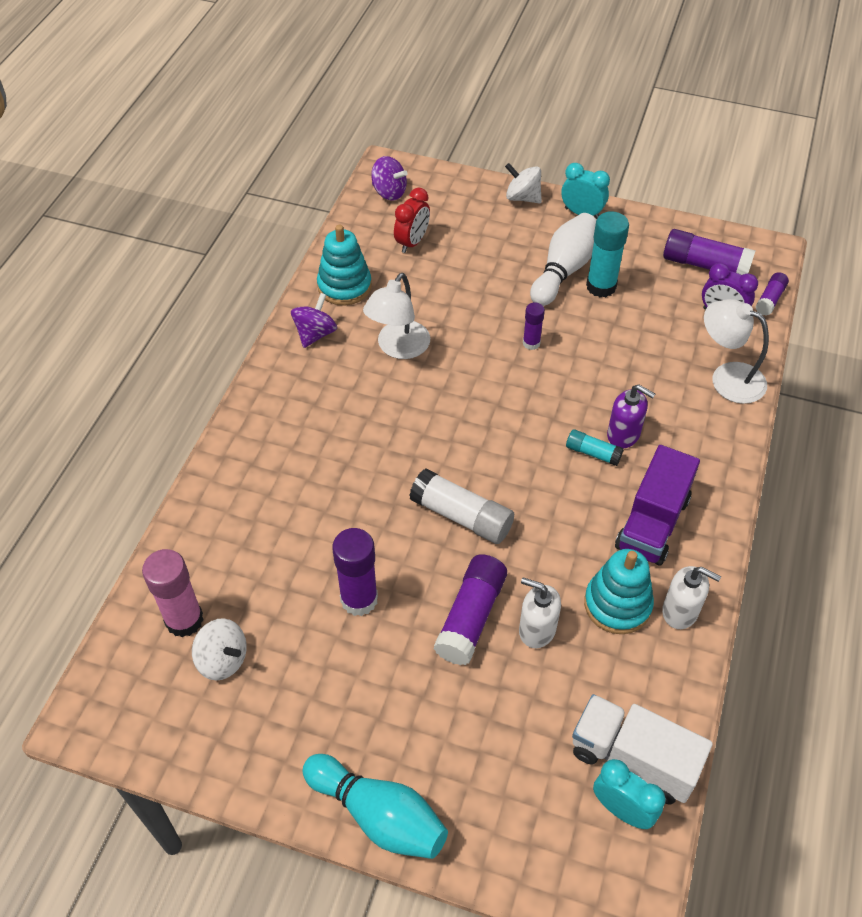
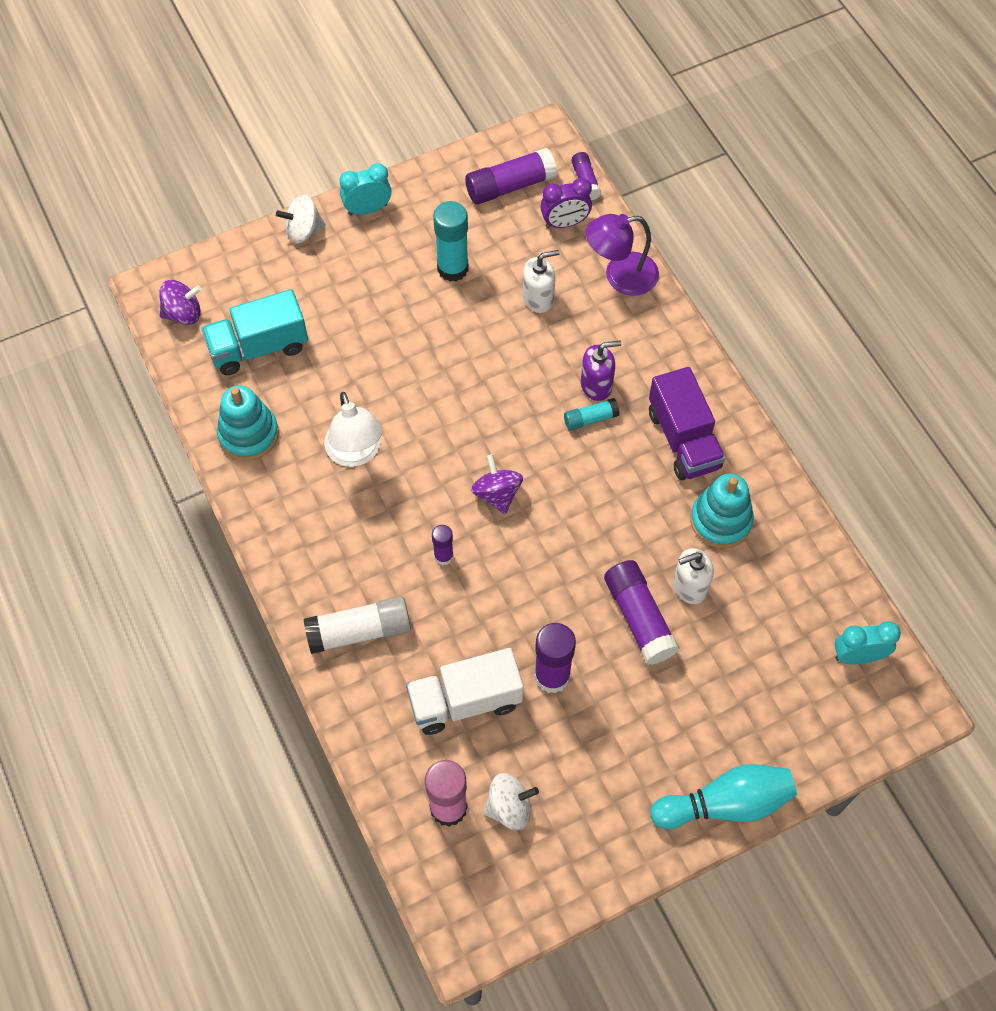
camera: 45 degrees left, 10 degrees up
(315, 334) = (275, 497): purple spinning top -> purple spinning top (497, 494)
(412, 242) = (259, 347): red clock -> turquoise truck
(461, 516) = (553, 549): white glue stick -> white glue stick (359, 631)
(531, 343) = (453, 363): purple glue stick -> purple glue stick (443, 556)
(563, 270) = (409, 276): white bowling pin -> none
(633, 759) = (832, 617): white truck -> white truck (465, 701)
(680, 611) = (763, 489): white soap dispenser -> white soap dispenser (538, 298)
(727, 378) = (620, 276): white lamp -> purple lamp

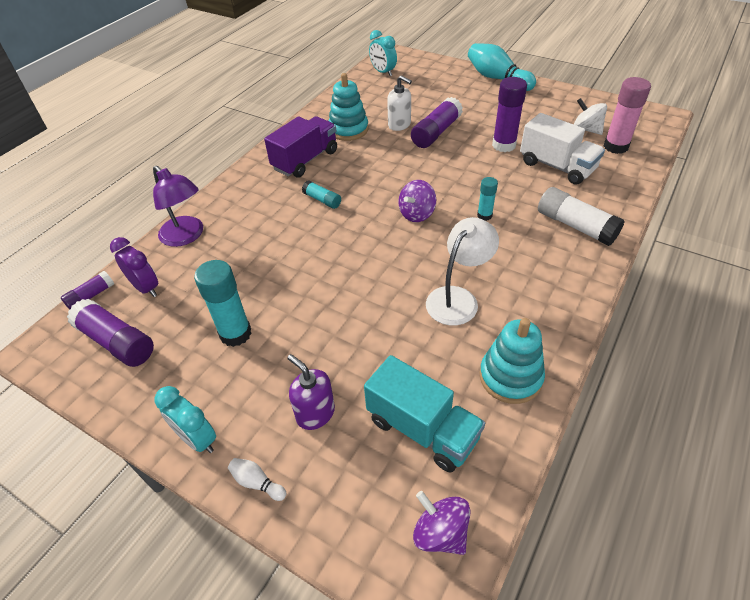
camera: 120 degrees left, 15 degrees down
(303, 231) = (257, 482): white spinning top -> white bowling pin
(443, 556) = (484, 216): purple glue stick -> turquoise glue stick
(538, 298) = (235, 268): white soap dispenser -> none
(596, 385) = (293, 208): purple soap dispenser -> purple soap dispenser (315, 413)

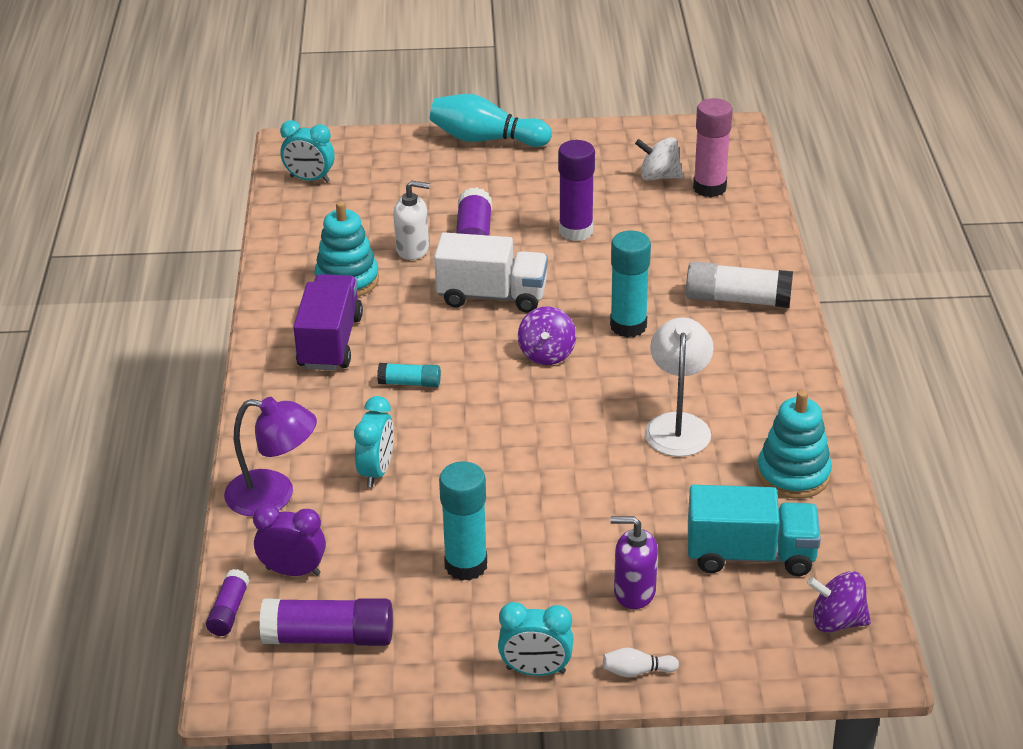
camera: 35 degrees left, 10 degrees down
(251, 246) = (376, 471): none -> turquoise clock
(484, 216) = (628, 326): turquoise glue stick -> turquoise glue stick, size x1.79
(557, 166) = (661, 236): white truck -> white truck (492, 296)

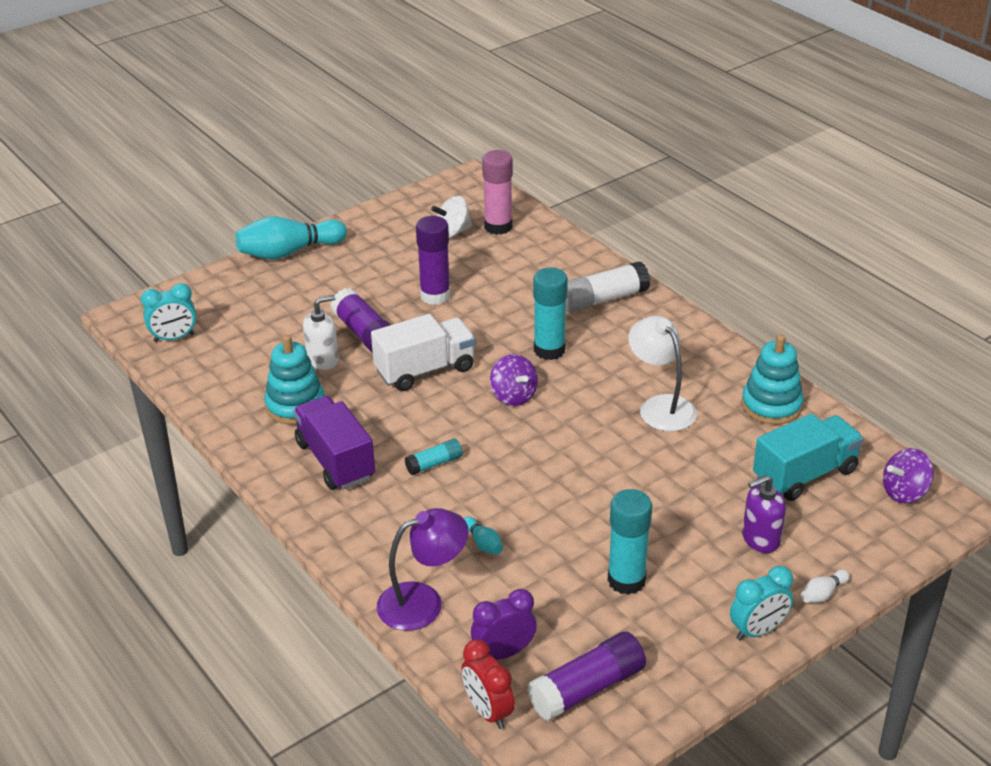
camera: 35 degrees left, 0 degrees up
(229, 611) = (488, 711): purple glue stick -> red clock
(376, 471) = (483, 543): turquoise clock -> turquoise bowling pin

